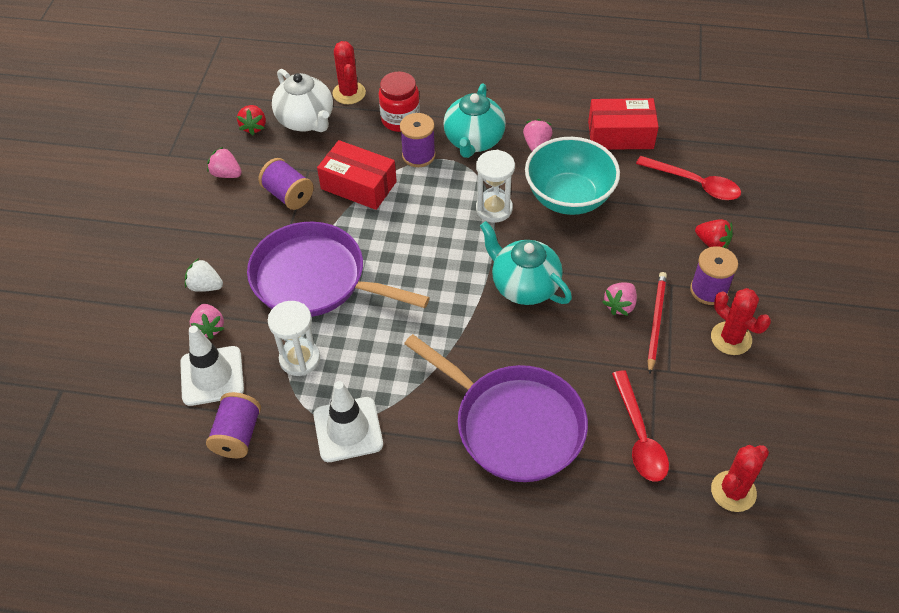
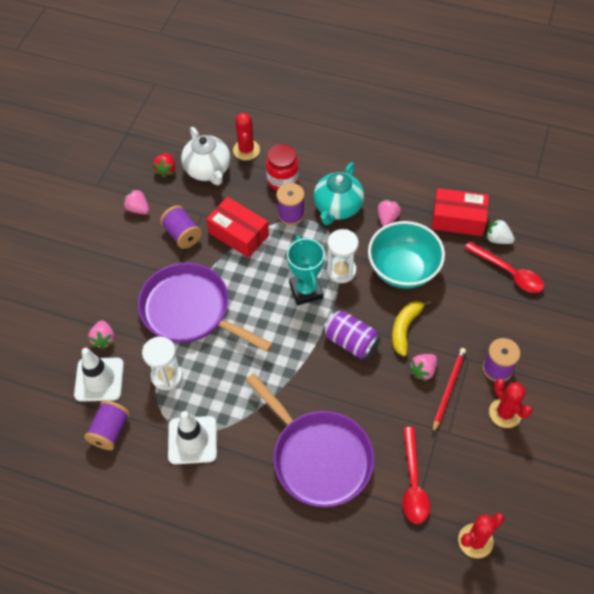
camera: 10 degrees right, 5 degrees up
(205, 286) = (106, 303): white strawberry -> white strawberry (497, 239)
(455, 236) = (306, 291): none -> turquoise trophy
(524, 286) = (351, 342): turquoise teapot -> purple can
(586, 261) = (405, 328): none -> yellow banana
(712, 243) = (510, 327): red strawberry -> none

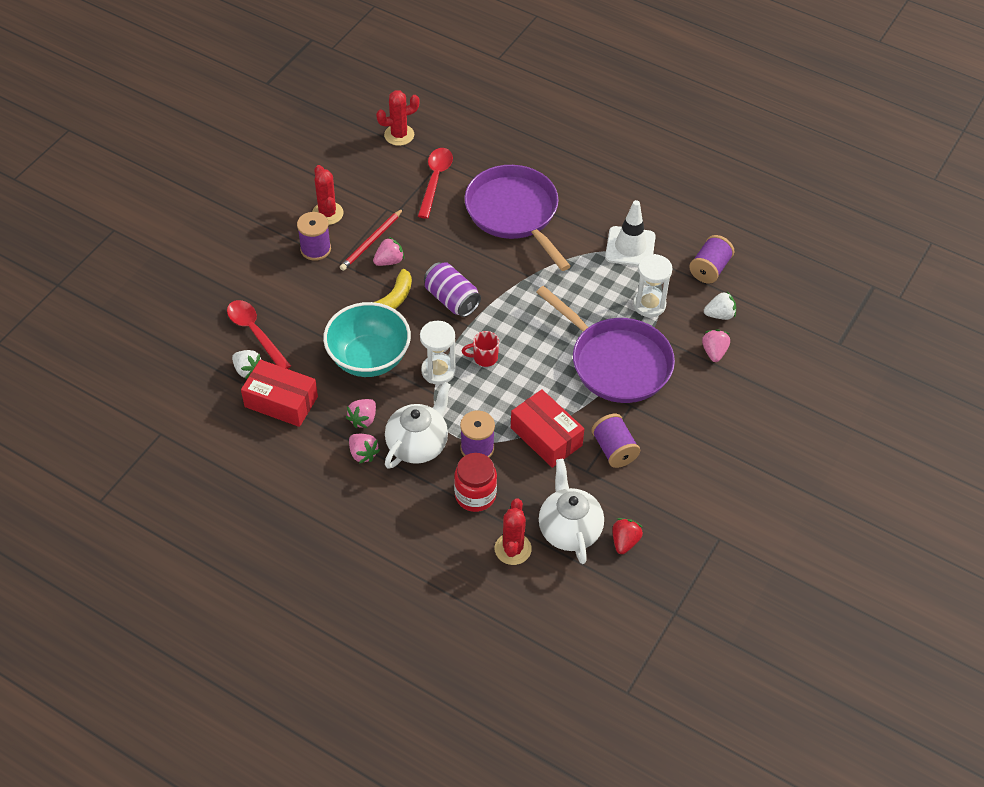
camera: 170 degrees left, 5 degrees down
(99, 379) = (719, 315): white traffic cone -> white strawberry
(138, 209) = (666, 494): pink strawberry -> pink strawberry (363, 454)
(306, 291) = (484, 358): turquoise trophy -> red mug
(337, 208) = (418, 444): turquoise teapot -> white teapot

